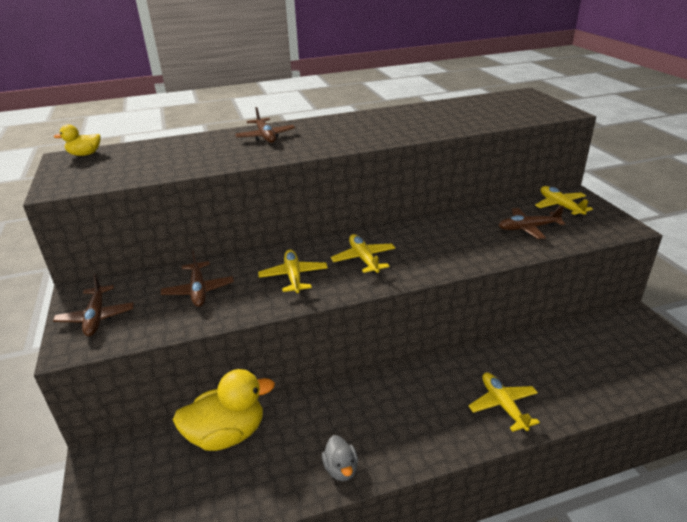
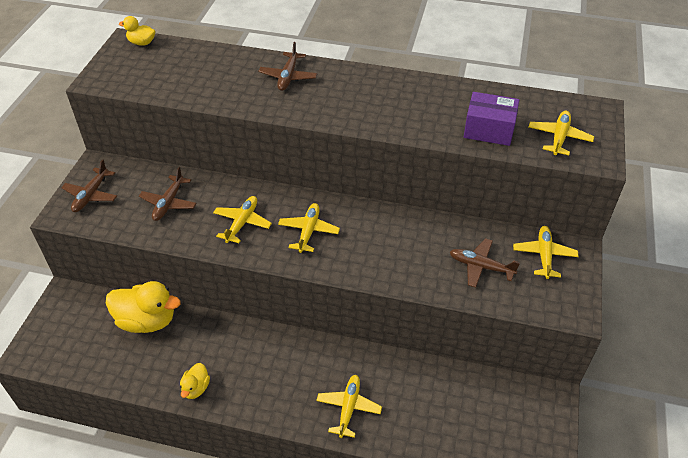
camera: 30 degrees right, 15 degrees up
(341, 469) = (196, 388): grey duck -> yellow duck
(470, 120) = (489, 130): none -> purple box
(522, 110) = (559, 137): none -> yellow plane

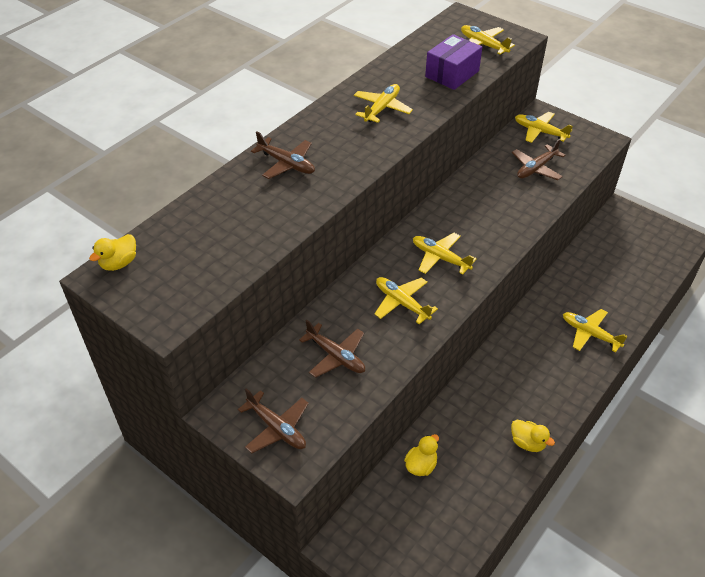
camera: 65 degrees left, 0 degrees up
(147, 321) = (421, 465): yellow duck -> yellow duck, size x0.51
(399, 103) = (382, 108): none -> yellow plane

